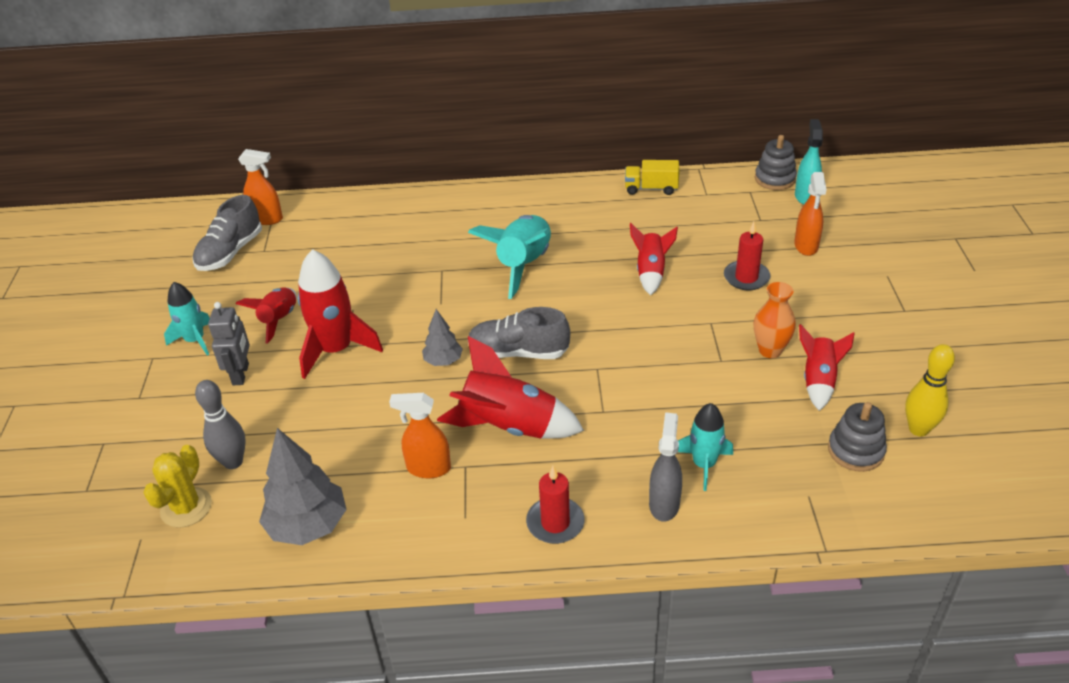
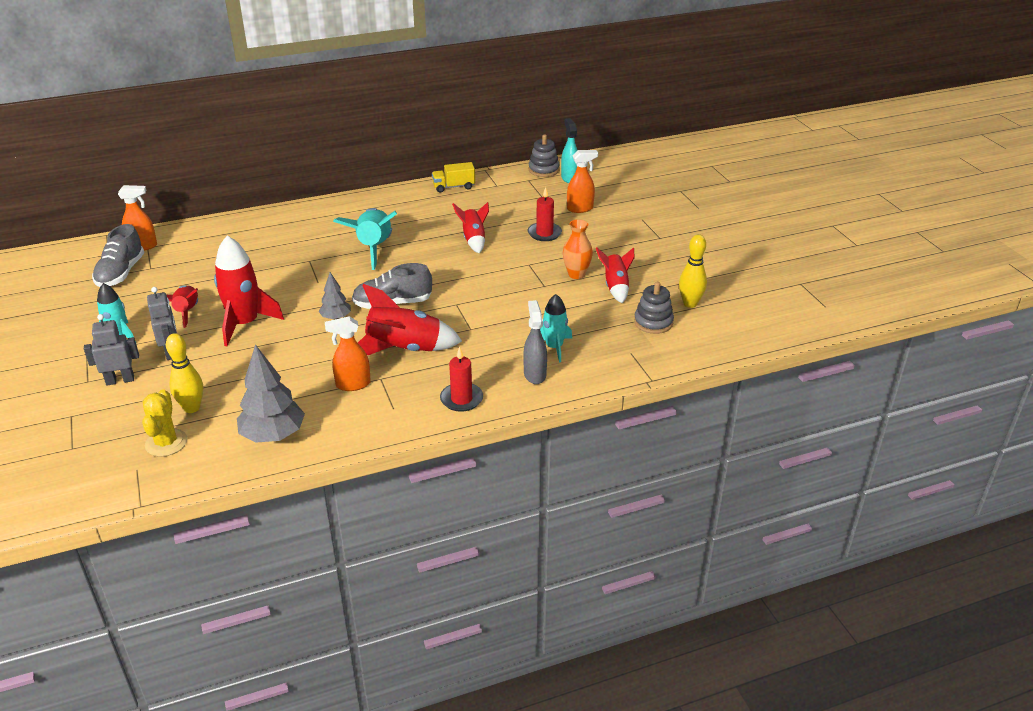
camera: 20 degrees left, 5 degrees down
(172, 403) = (120, 380): none -> grey robot
(233, 462) = (192, 408): grey bowling pin -> yellow bowling pin
(806, 246) = (580, 209): orange spray bottle -> orange spray bottle turned 90 degrees counterclockwise

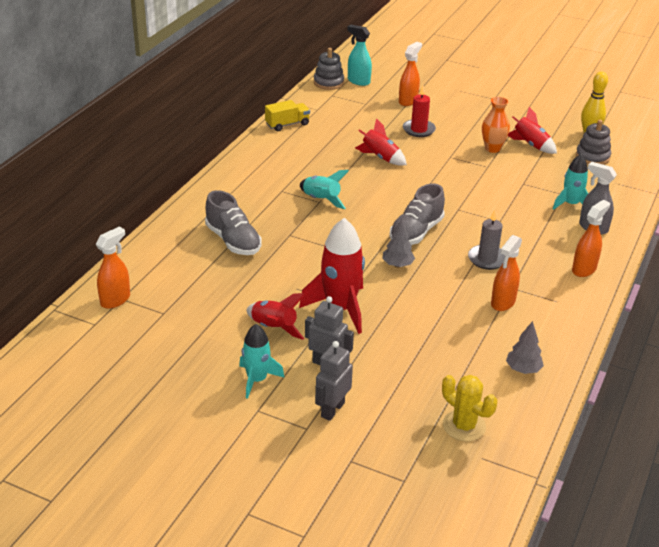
camera: 45 degrees left, 0 degrees up
(121, 273) = (144, 332): grey shoe -> grey shoe (233, 241)
(192, 408) = (430, 391): yellow bowling pin -> none
(273, 435) = (523, 369): grey tree -> grey tree, size x0.56
(374, 248) = (321, 200): turquoise rocket -> turquoise rocket, size x0.61
(404, 349) = (487, 259): red rocket -> grey candle
(454, 187) = (287, 124): yellow truck -> yellow truck turned 150 degrees counterclockwise
(461, 399) = (584, 269): red candle -> orange spray bottle

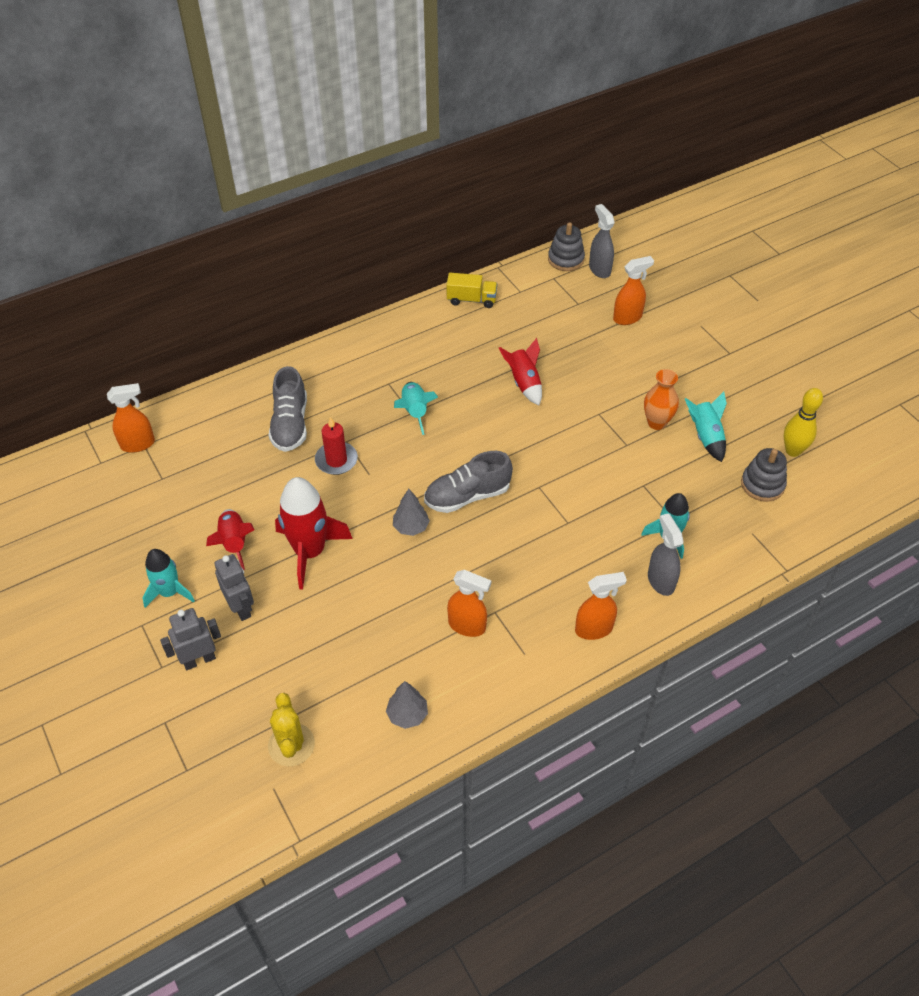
camera: 35 degrees right, 15 degrees up
(358, 81) = (599, 269): turquoise spray bottle -> grey spray bottle
(418, 130) = (600, 363): red candle -> red candle (336, 460)
(487, 259) = (505, 564): grey candle -> none
(502, 303) = (467, 626): orange spray bottle -> orange spray bottle turned 135 degrees counterclockwise
(530, 145) = (705, 436): red rocket -> turquoise rocket

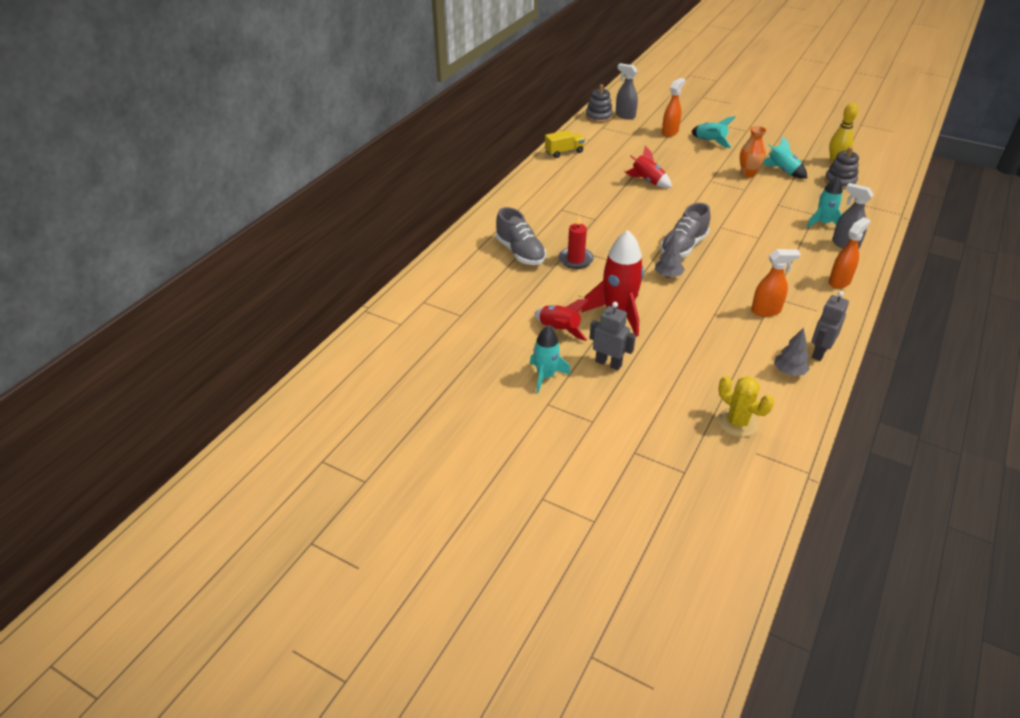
camera: 30 degrees left, 10 degrees down
(138, 444) = (418, 303): orange spray bottle -> none
(199, 660) = (615, 405): grey robot -> grey robot (819, 352)
(414, 412) = (597, 217): turquoise rocket -> turquoise rocket (710, 142)

